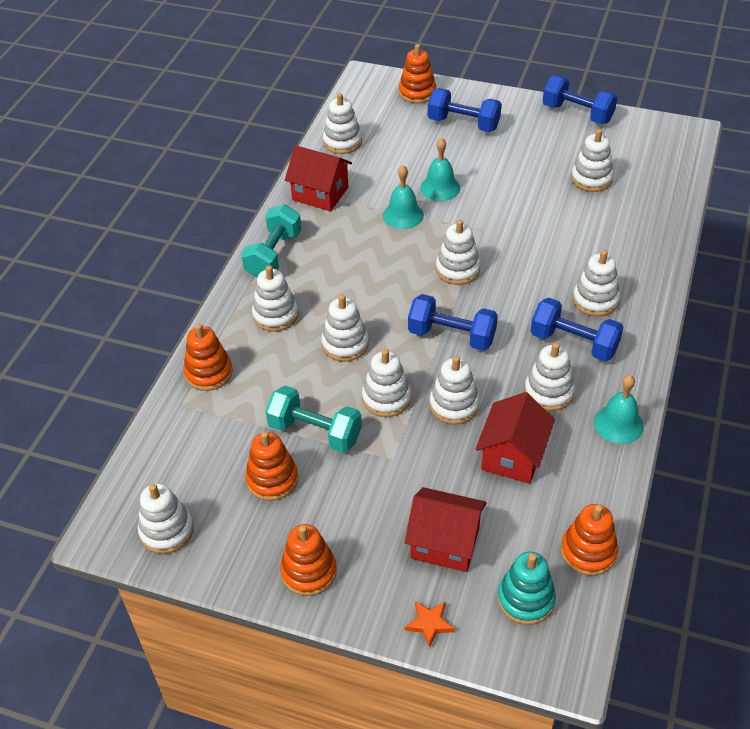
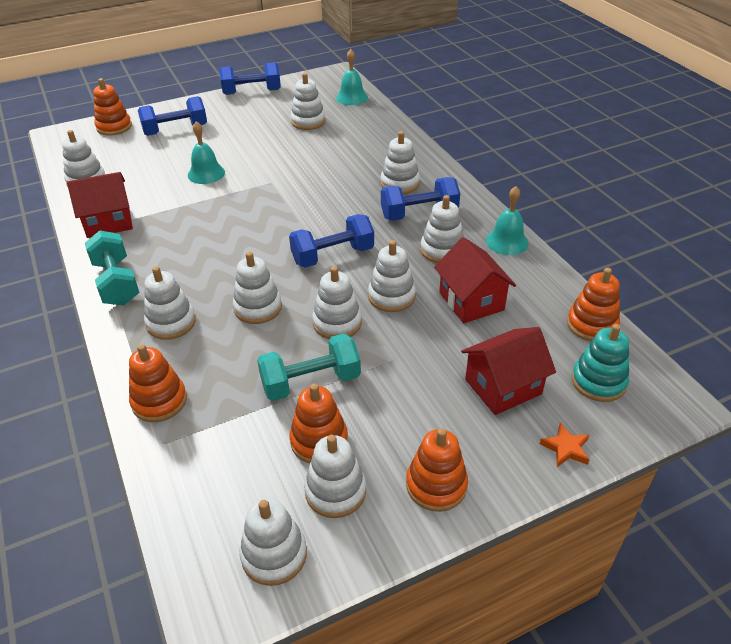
camera: 45 degrees left, 5 degrees down
(403, 215) = (198, 203): turquoise bell -> turquoise bell (352, 97)
(457, 269) = (284, 214): white stacking toy -> white stacking toy (335, 491)

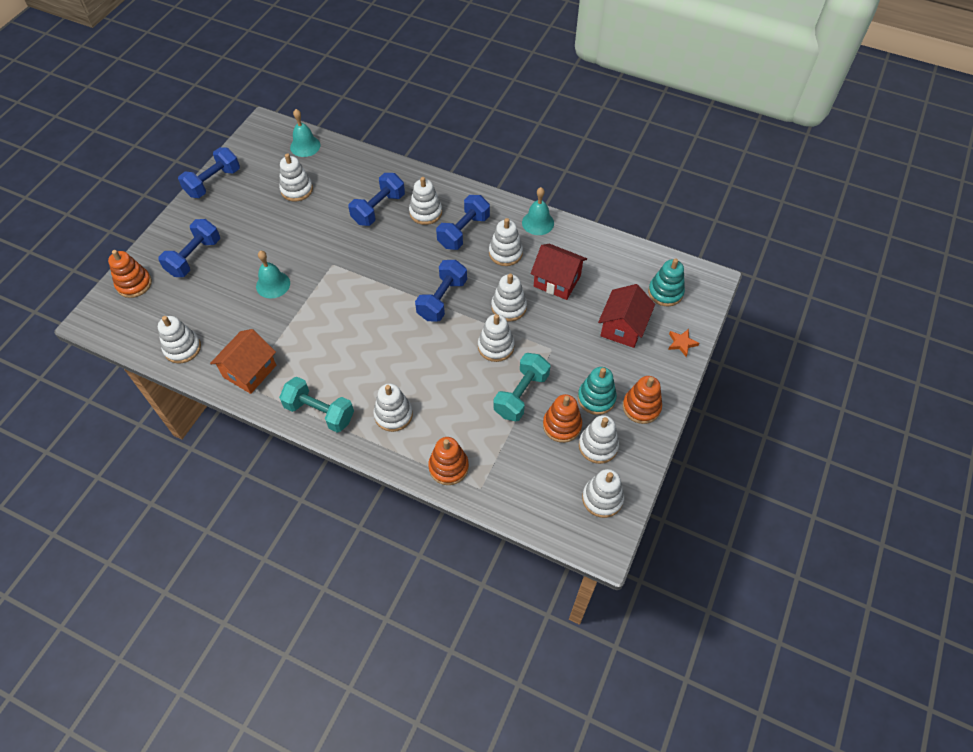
camera: 40 degrees left, 15 degrees up
(108, 222) = (249, 371): red house -> orange house
(258, 308) = (436, 368): white stacking toy -> none
(360, 162) = (378, 209): none -> blue dumbbell
(390, 439) = (596, 398): none -> turquoise stacking toy
(591, 325) = (633, 256): orange stacking toy -> none

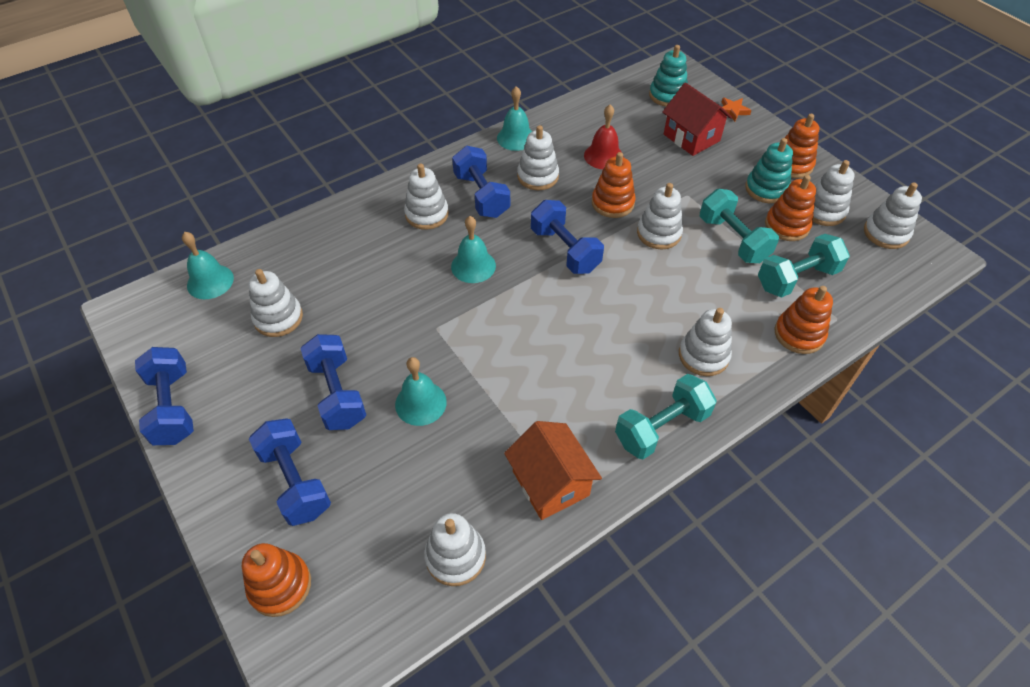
camera: 60 degrees left, 5 degrees down
(378, 209) = (384, 252): blue dumbbell -> blue dumbbell (337, 393)
(395, 258) = (473, 266): none -> turquoise bell
(506, 449) = (796, 278): none -> turquoise dumbbell
(509, 307) = (612, 203): white stacking toy -> orange stacking toy
(557, 281) = (603, 156): red house -> red bell

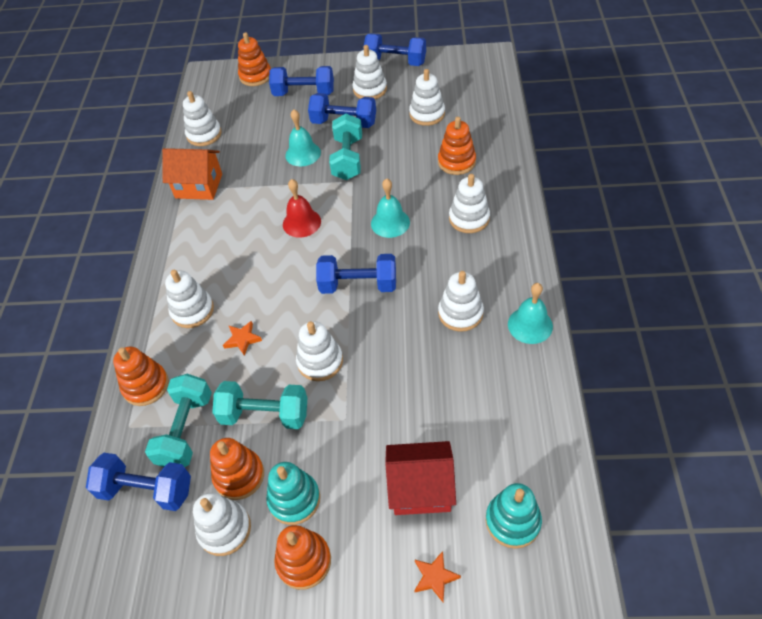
camera: 130 degrees right, 0 degrees up
(210, 281) = (487, 93): turquoise bell -> none
(481, 195) = (465, 262): blue dumbbell -> blue dumbbell (146, 490)
(603, 156) = (451, 383): red bell -> red bell (301, 222)
(612, 203) = (382, 350): orange stacking toy -> orange stacking toy (456, 162)
(661, 427) = (173, 254): turquoise dumbbell -> turquoise dumbbell (348, 159)
(691, 296) = (242, 339): none -> orange star
(886, 233) = (151, 564): white stacking toy -> white stacking toy (370, 89)

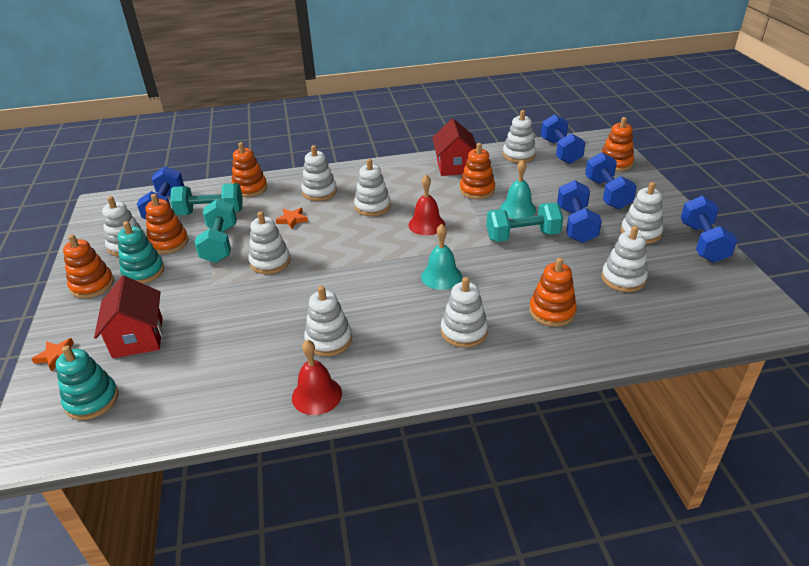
camera: 75 degrees right, 15 degrees down
(199, 186) = (454, 166): orange house -> red house
(248, 263) = (372, 206): none -> white stacking toy
(255, 176) = (477, 190): none -> orange stacking toy
(358, 285) = (356, 269): blue dumbbell -> blue dumbbell (560, 151)
(530, 325) = (317, 395): turquoise bell -> red bell

